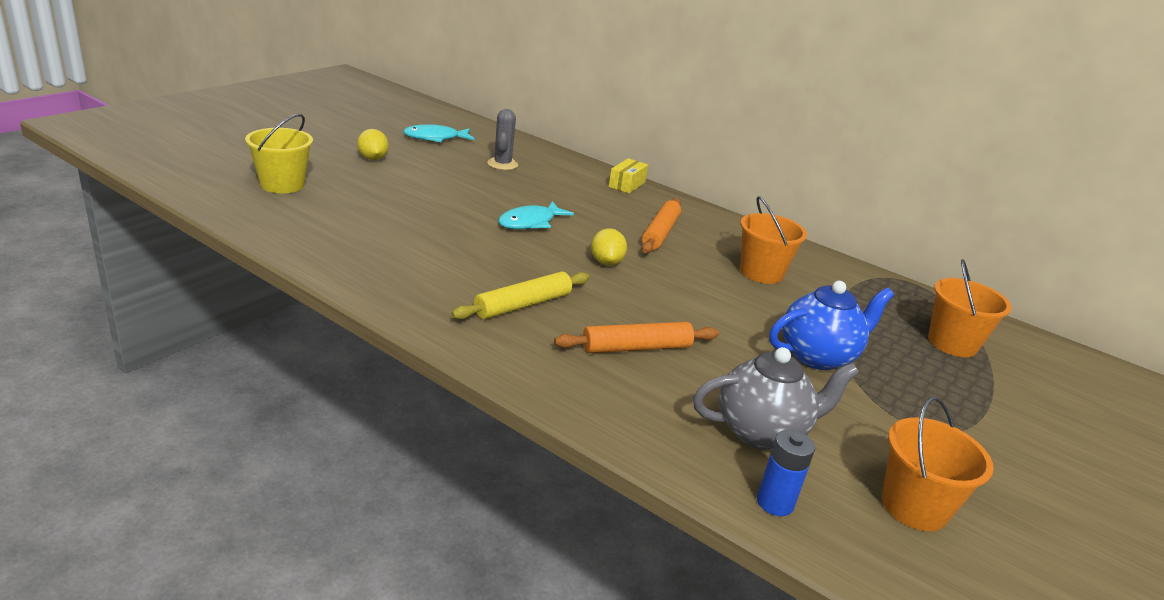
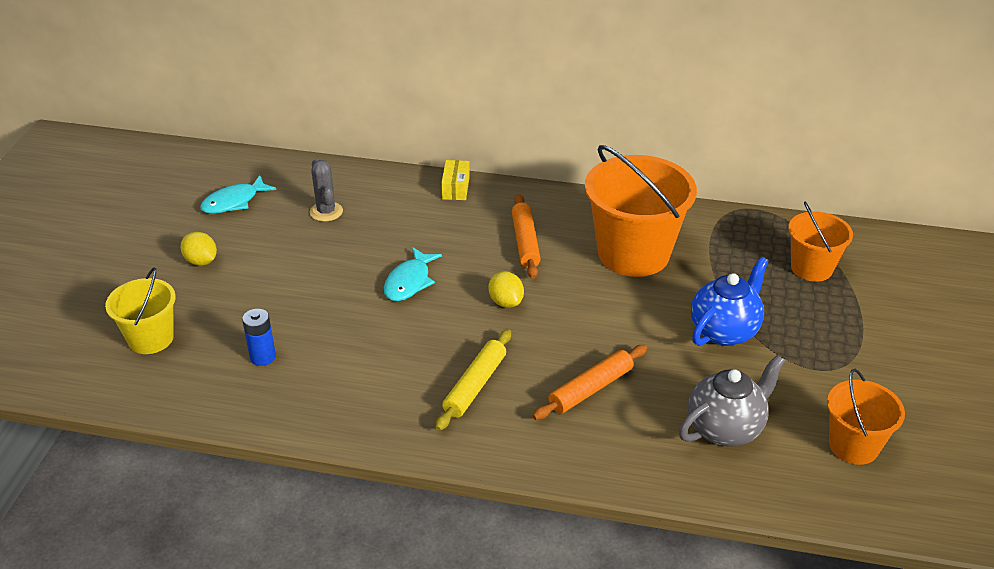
camera: 20 degrees left, 10 degrees up
(761, 272) = (633, 253): orange bucket -> orange bucket, size x1.76
(775, 503) = (767, 488): blue battery -> blue battery (263, 357)

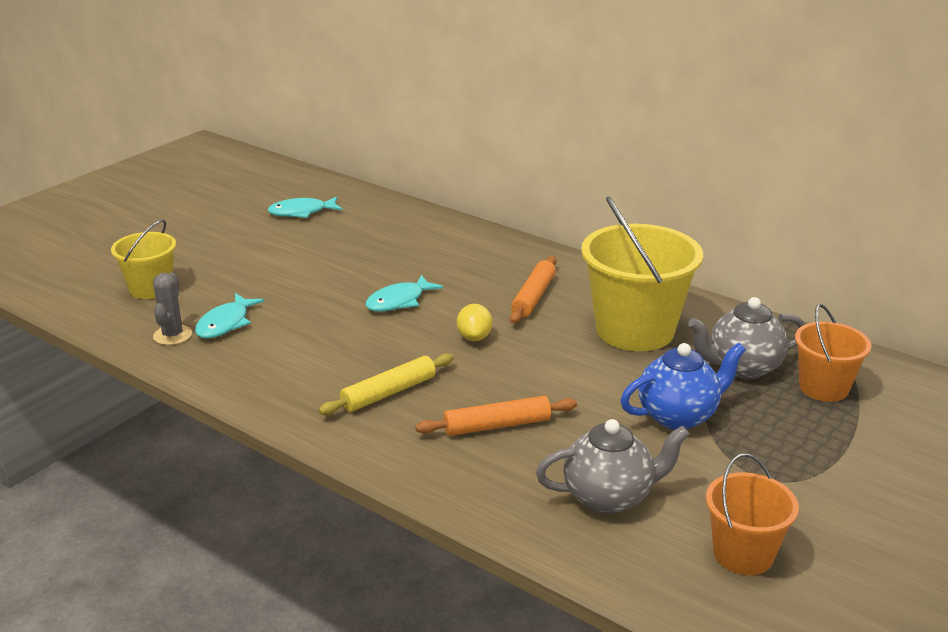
camera: 25 degrees right, 10 degrees down
(201, 261) = (238, 246): yellow lemon -> none
(263, 357) = (225, 323): blue battery -> turquoise fish
(326, 212) = (372, 235): grey cactus -> grey cactus (172, 335)
(455, 188) = (503, 243): yellow box -> none
(633, 253) = (635, 330): orange bucket -> yellow bucket
(741, 267) = (742, 367): none -> grey teapot

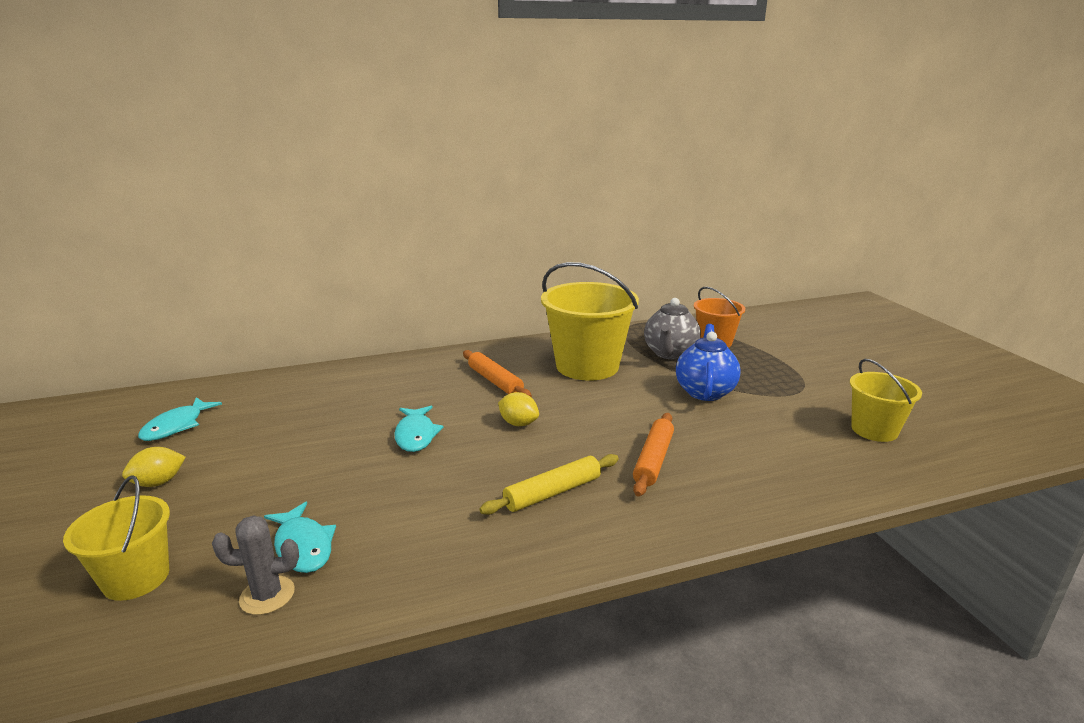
camera: 55 degrees left, 5 degrees down
(172, 335) = (267, 595): grey cactus -> grey cactus turned 45 degrees counterclockwise
(237, 243) = (158, 482): none -> yellow lemon
(388, 393) = (552, 492): yellow rolling pin -> yellow rolling pin turned 60 degrees clockwise
(609, 497) = (782, 450): grey teapot -> none
(743, 554) = (874, 430): orange bucket -> yellow bucket

